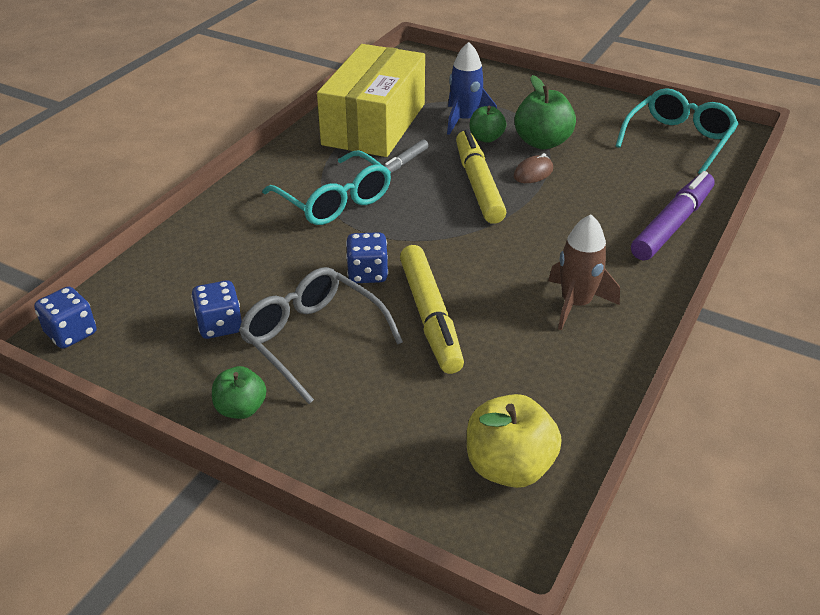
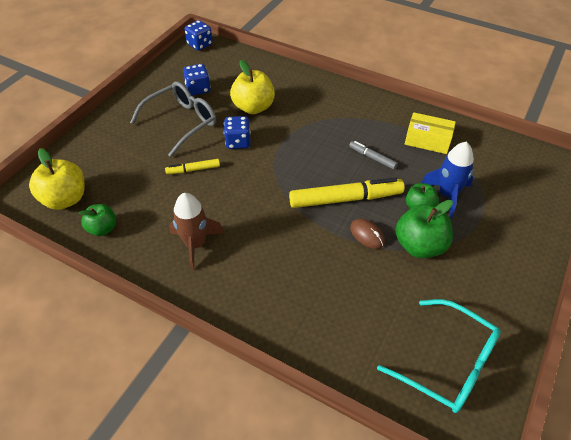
camera: 90 degrees right, 10 degrees up
(241, 409) = (135, 102): green apple -> green apple (103, 228)
(284, 260) = (253, 107): none -> yellow apple
(335, 201) = (318, 125): turquoise glasses -> none
(374, 124) = (427, 141): yellow box -> yellow box, size x0.47
(430, 316) = (193, 169): yellow marker -> yellow marker, size x0.50
(672, 224) = (293, 326): purple marker -> none

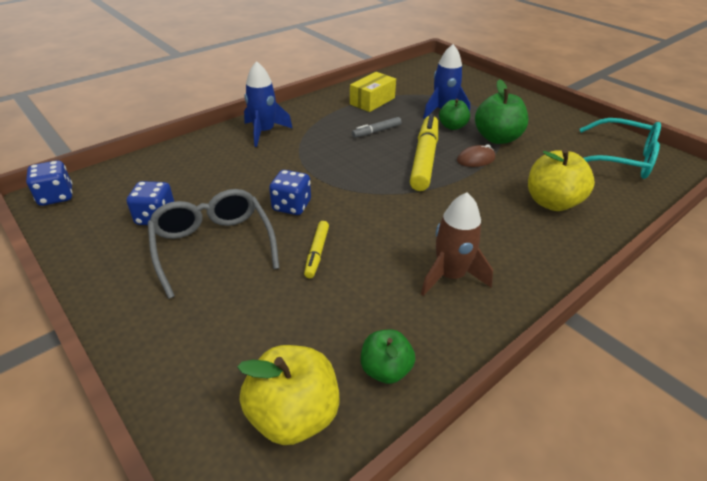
camera: 70 degrees left, 10 degrees down
(253, 107) = (238, 181): yellow apple -> yellow apple (552, 202)
(326, 96) = (264, 132): none -> blue rocket
(448, 364) = (622, 159): turquoise glasses -> turquoise glasses turned 60 degrees clockwise

